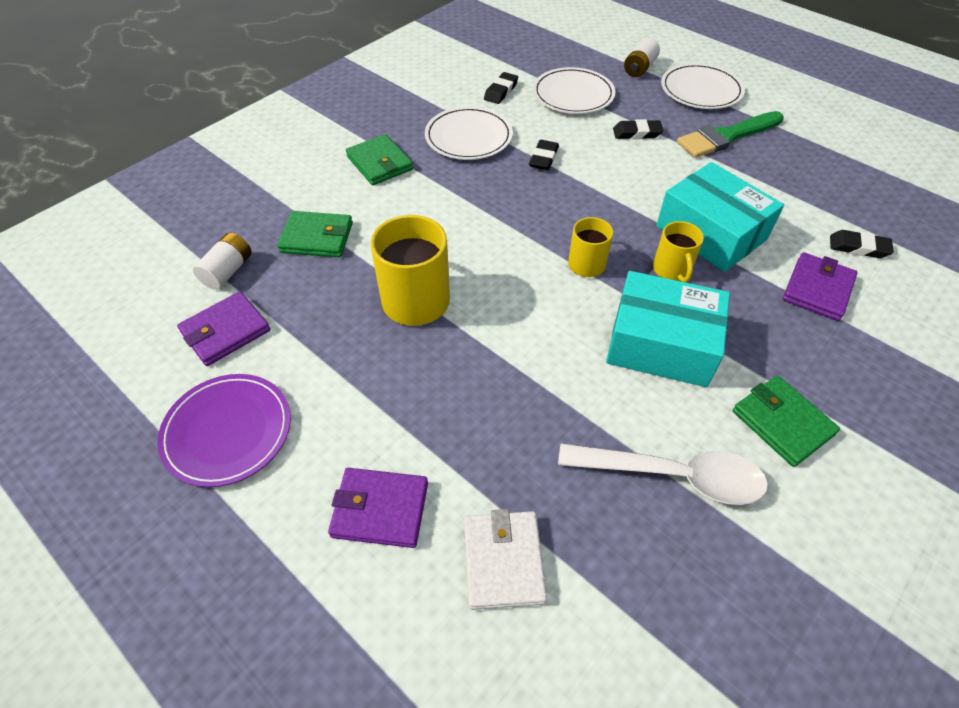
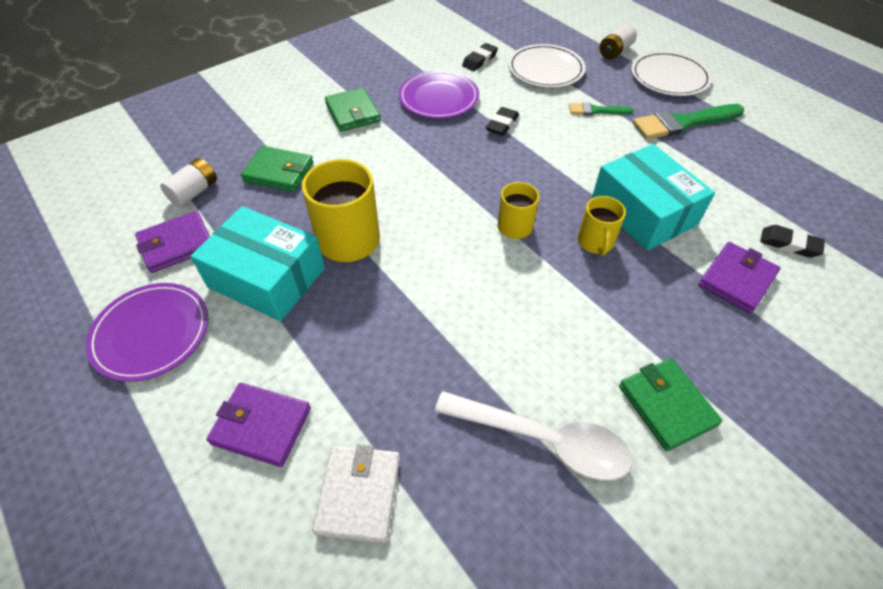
camera: 10 degrees right, 0 degrees up
(468, 137) = (438, 98): white plate -> purple plate
(637, 133) = (596, 111): black eraser -> green brush
(661, 344) = (566, 311): turquoise box -> turquoise box (267, 278)

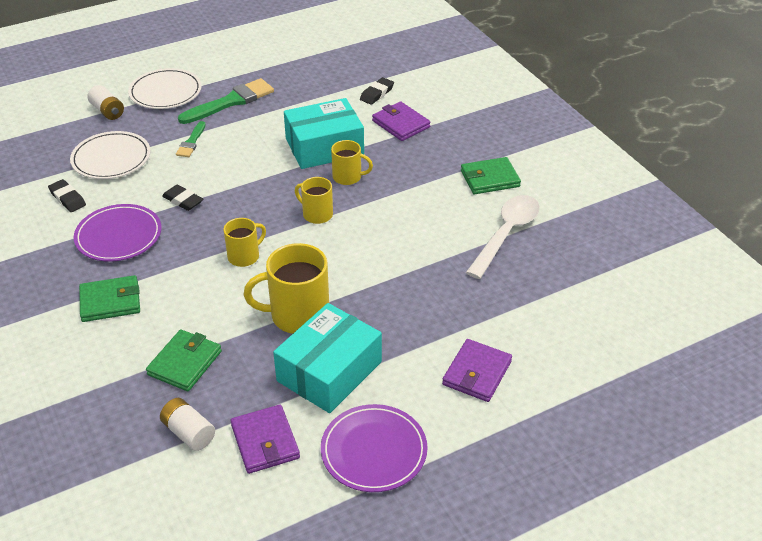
camera: 80 degrees left, 10 degrees down
(359, 494) = (534, 323): white wallet -> none
(430, 182) = (244, 256): none -> yellow mug
(683, 123) = (231, 102): green brush -> green brush turned 120 degrees counterclockwise

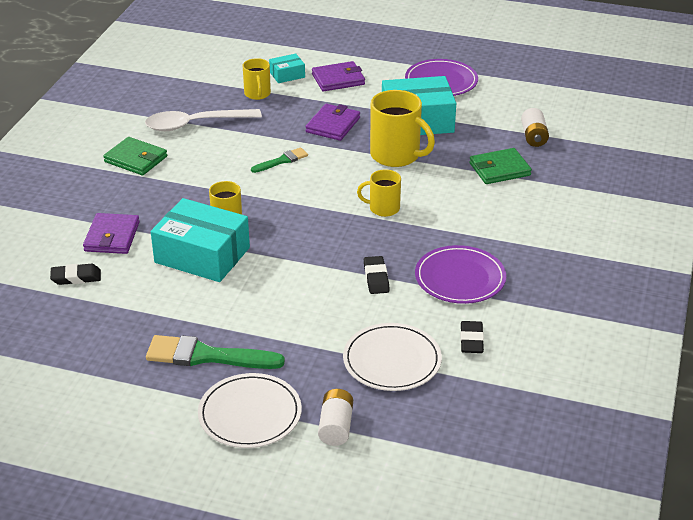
camera: 135 degrees left, 5 degrees down
(110, 302) = (513, 232): green wallet -> none
(191, 142) = (301, 332): green brush -> green brush (282, 161)
(265, 442) = (494, 112): purple wallet -> purple wallet (333, 125)
(317, 214) = (292, 207): yellow mug -> yellow mug (257, 94)
(530, 343) = (287, 75): none -> turquoise box

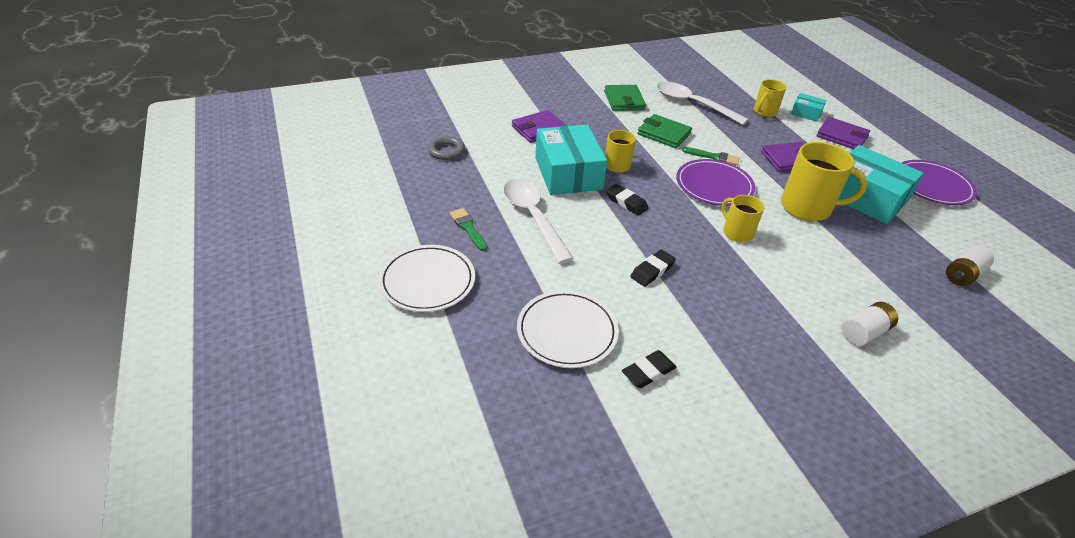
camera: 50 degrees right, 5 degrees up
(70, 315) = (446, 151): none -> grey ring
(76, 277) = (484, 135): black eraser -> black eraser (626, 202)
(207, 356) = (468, 228): green brush -> green brush, size x0.55
(238, 309) = (533, 217): none -> white spoon
(336, 427) = (456, 337): white battery -> white battery (864, 332)
(396, 155) = (807, 208): yellow mug -> yellow mug turned 75 degrees counterclockwise
(460, 278) = (716, 322): purple plate -> purple plate (714, 185)
(499, 169) = (886, 275): green wallet -> green wallet (664, 134)

